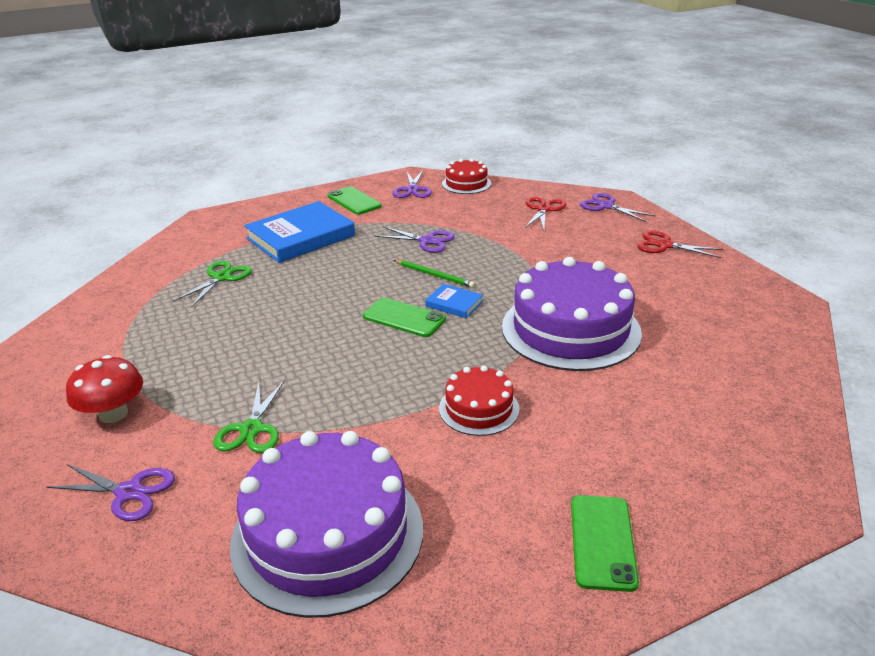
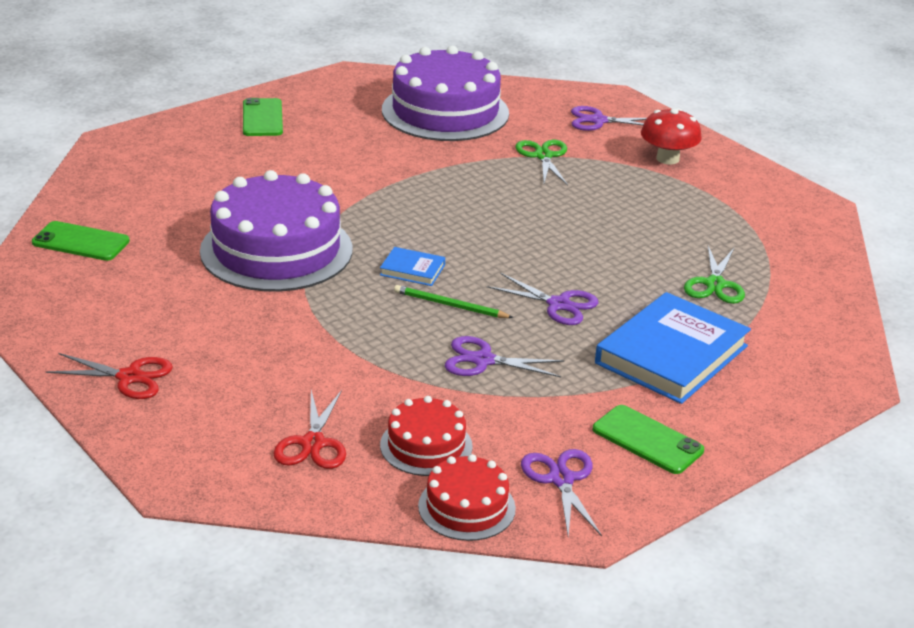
camera: 165 degrees right, 0 degrees up
(404, 318) = (463, 250): green phone -> green phone (80, 242)
(479, 408) = (360, 179): red cake -> red cake (426, 446)
(606, 206) = (202, 460): purple scissors -> purple scissors (559, 305)

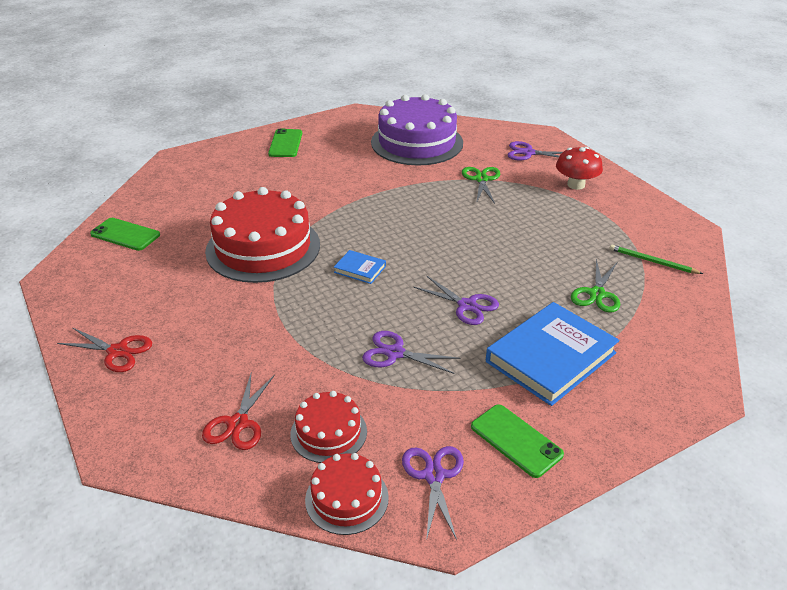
camera: 10 degrees right, 5 degrees up
(276, 250) = (263, 247): purple cake -> red cake
(450, 305) = (381, 301): green pencil -> green pencil (652, 261)

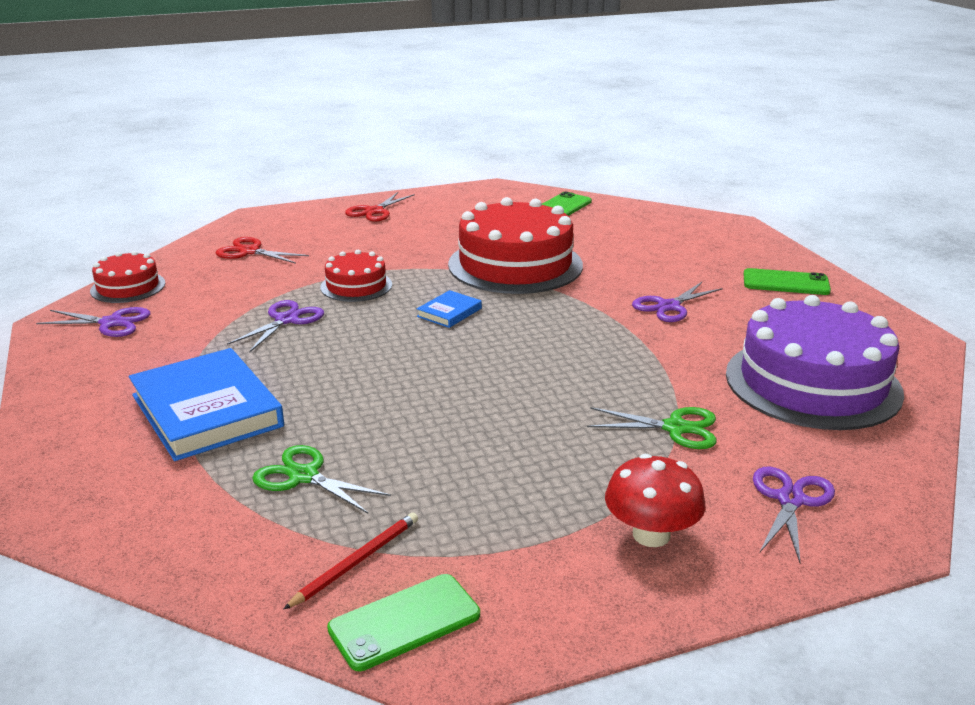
camera: 100 degrees right, 10 degrees down
(328, 432) = (206, 284): red cake -> red cake (356, 286)
(467, 305) = (340, 370): purple scissors -> purple scissors (668, 306)
(516, 440) = (108, 367): green phone -> green phone (404, 622)
(652, 261) = (356, 561): green pencil -> red pencil

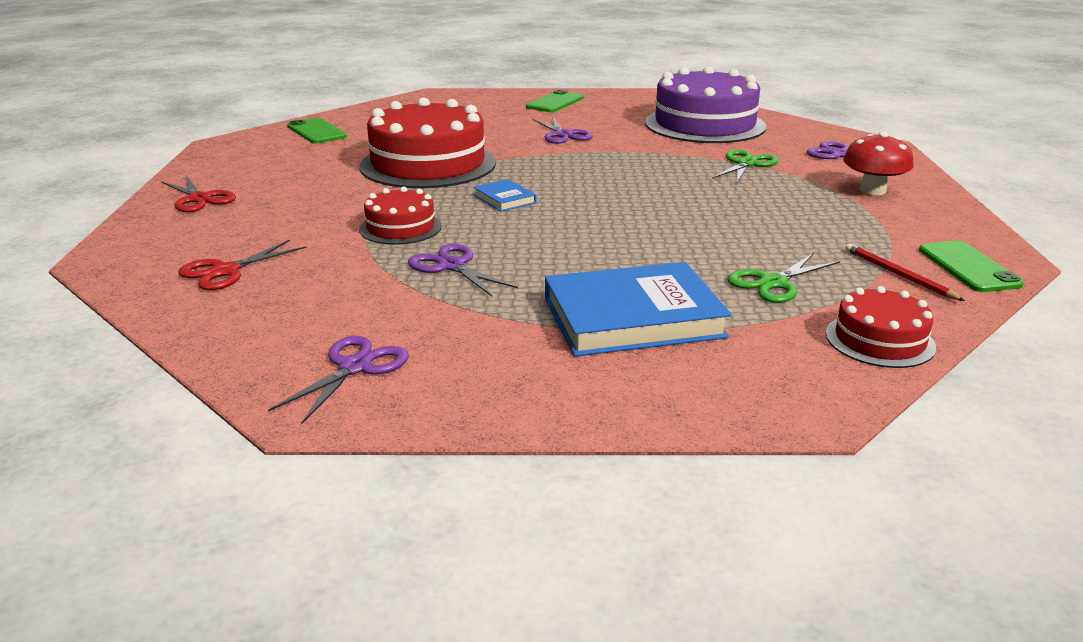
camera: 70 degrees left, 0 degrees up
(128, 287) = (243, 353): red cake -> red cake (879, 340)

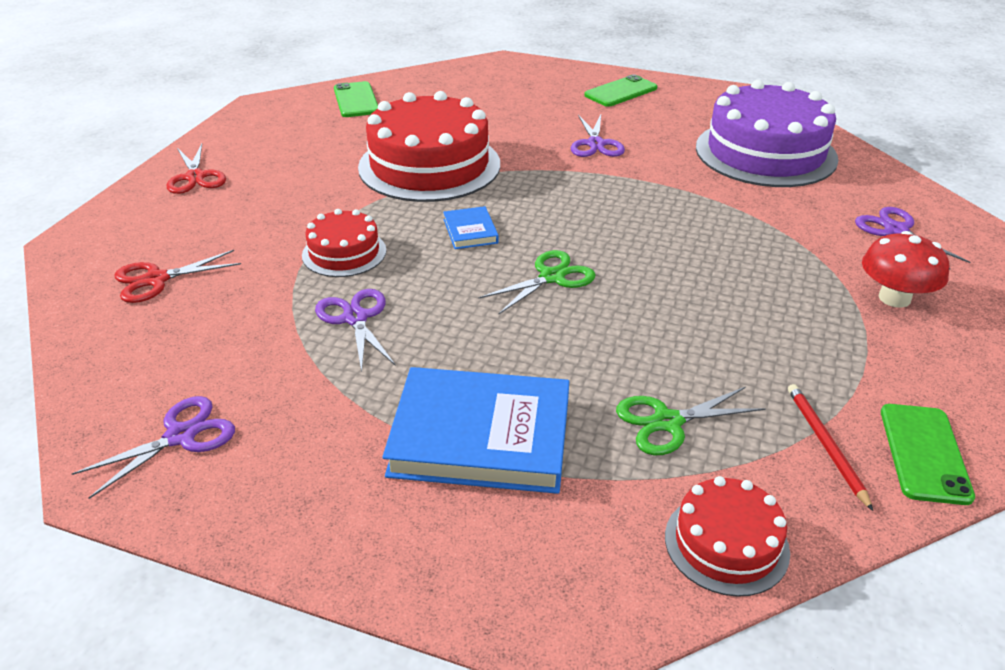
camera: 20 degrees right, 10 degrees up
(747, 164) = (770, 225): green scissors -> green scissors (552, 277)

